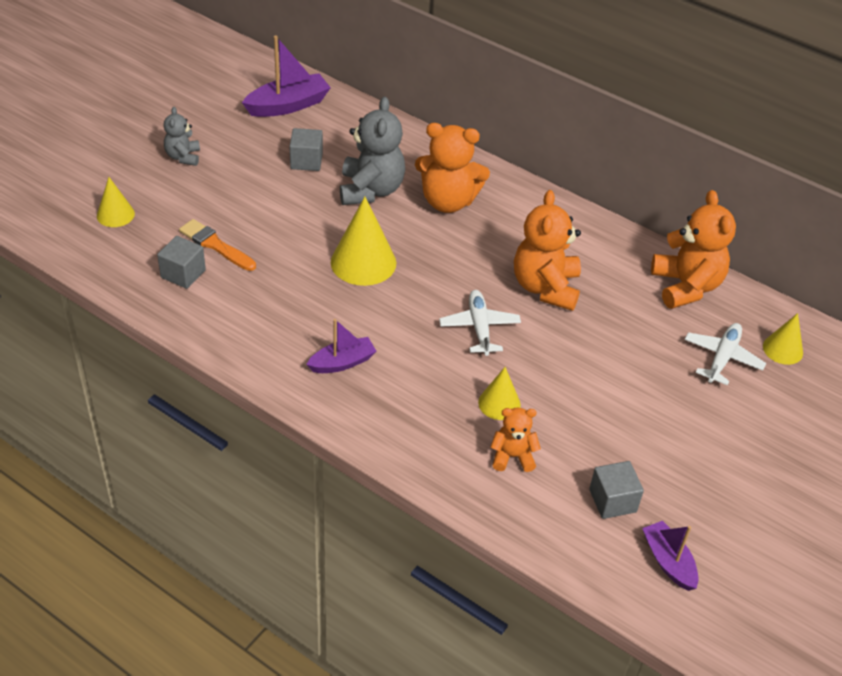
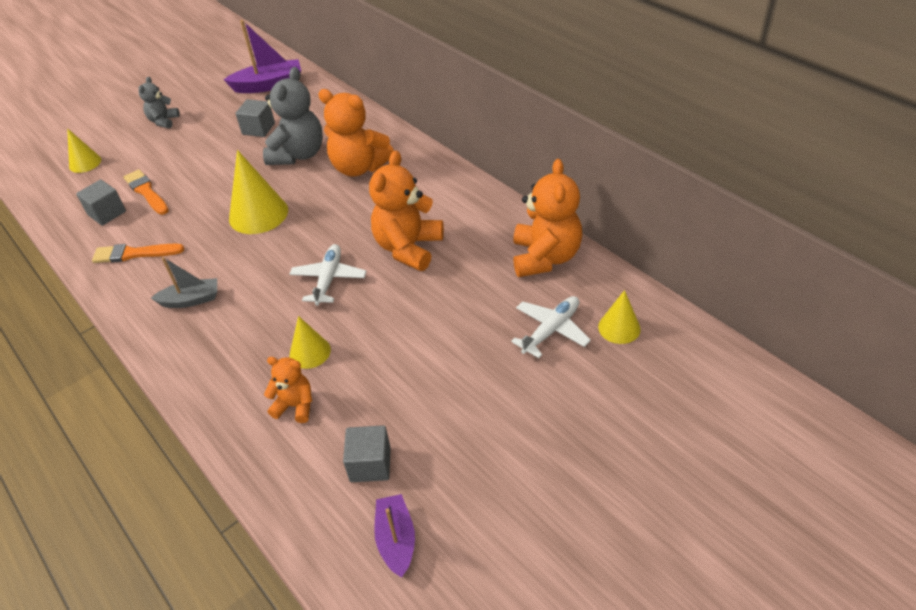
camera: 20 degrees right, 0 degrees up
(246, 318) = (134, 254): none -> orange brush
(342, 362) = (191, 300): purple boat -> grey boat

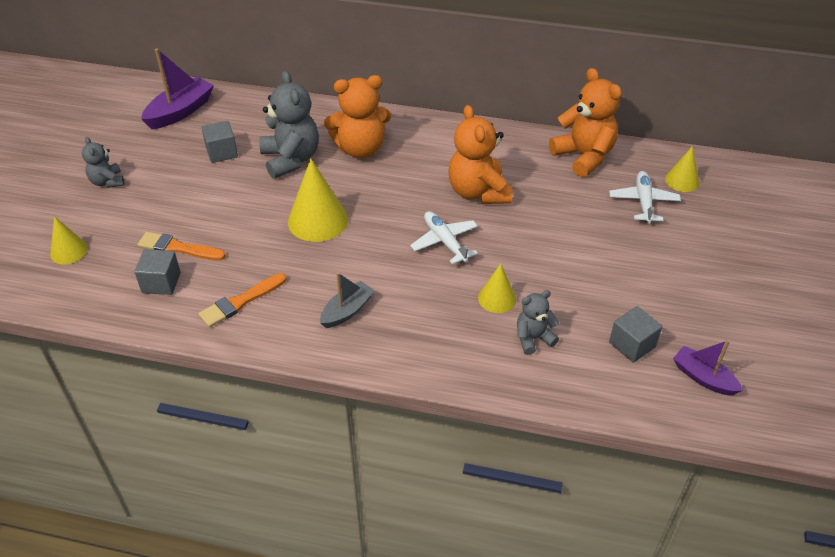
camera: 40 degrees left, 0 degrees up
(295, 406) = (533, 338): orange teddy bear -> grey teddy bear

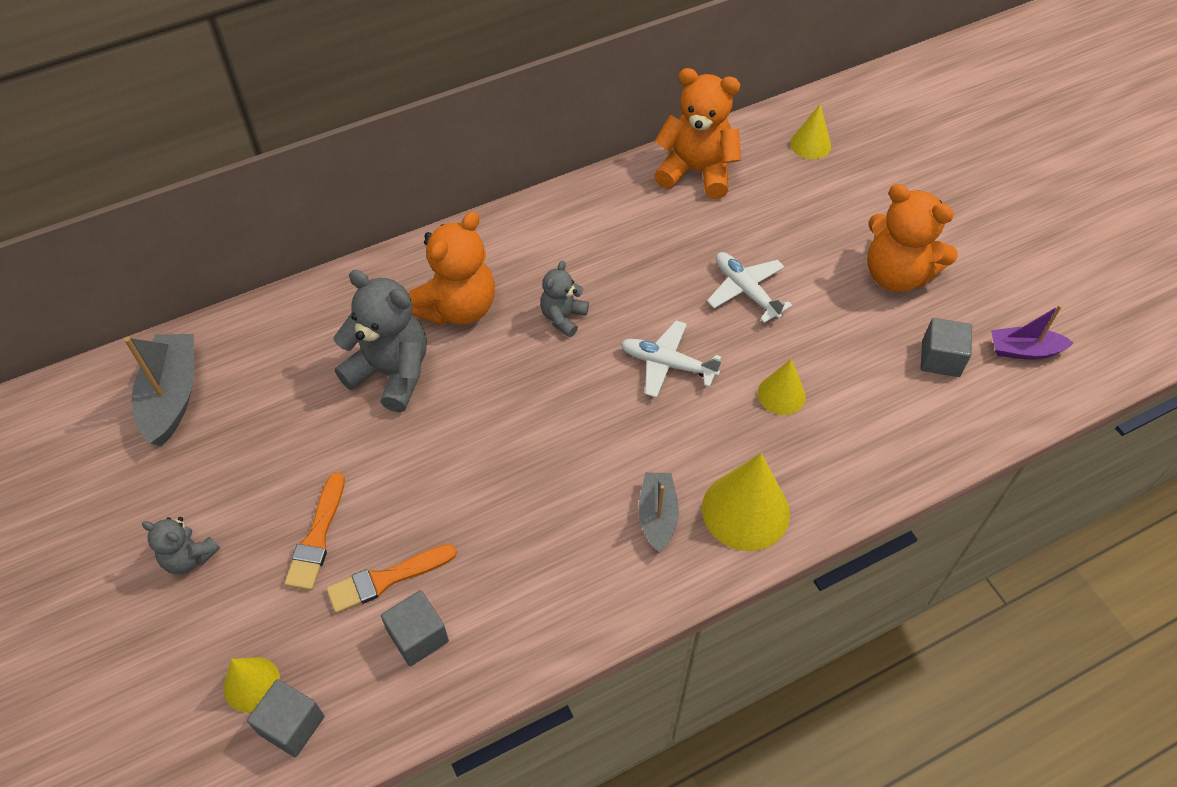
camera: 40 degrees left, 10 degrees up
(180, 111) = (172, 396): purple boat -> grey boat
(222, 152) = (294, 418): grey cube -> grey cube (292, 725)
(240, 302) = (535, 591): orange brush -> orange brush (317, 537)
(318, 220) = (509, 430): yellow cone -> yellow cone (745, 510)
(478, 192) = (639, 281): orange teddy bear -> orange teddy bear (896, 274)
(533, 338) = (856, 415): grey teddy bear -> grey teddy bear (563, 317)
(643, 202) = (801, 191): white plane -> white plane (746, 291)

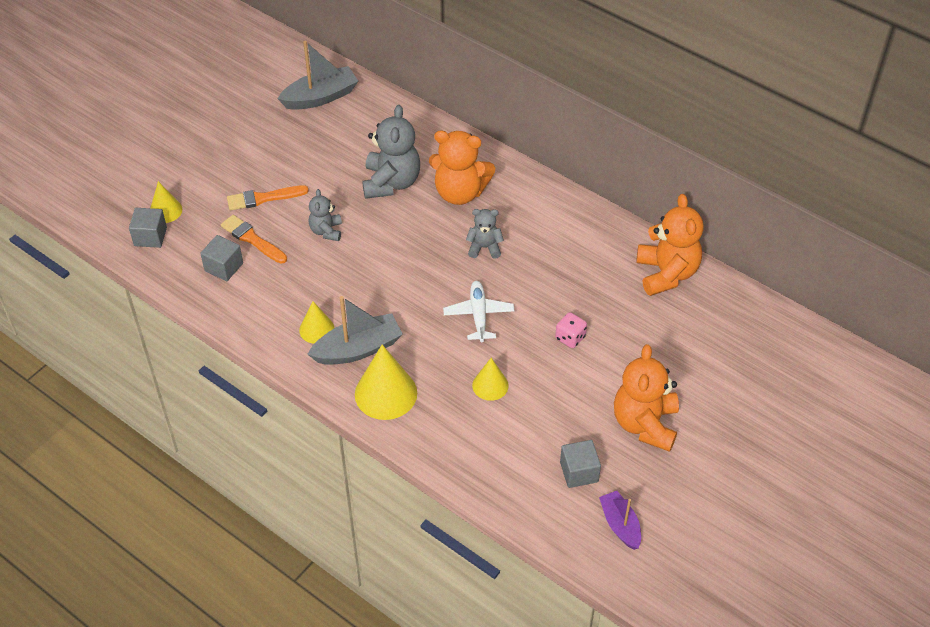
camera: 65 degrees right, 5 degrees down
(189, 557) = (225, 152): grey teddy bear -> grey teddy bear (326, 231)
(657, 516) = (358, 349): grey boat -> grey boat, size x1.57
(746, 291) = (570, 338): white plane -> pink dice
(810, 144) = (745, 333): yellow cone -> yellow cone (316, 329)

